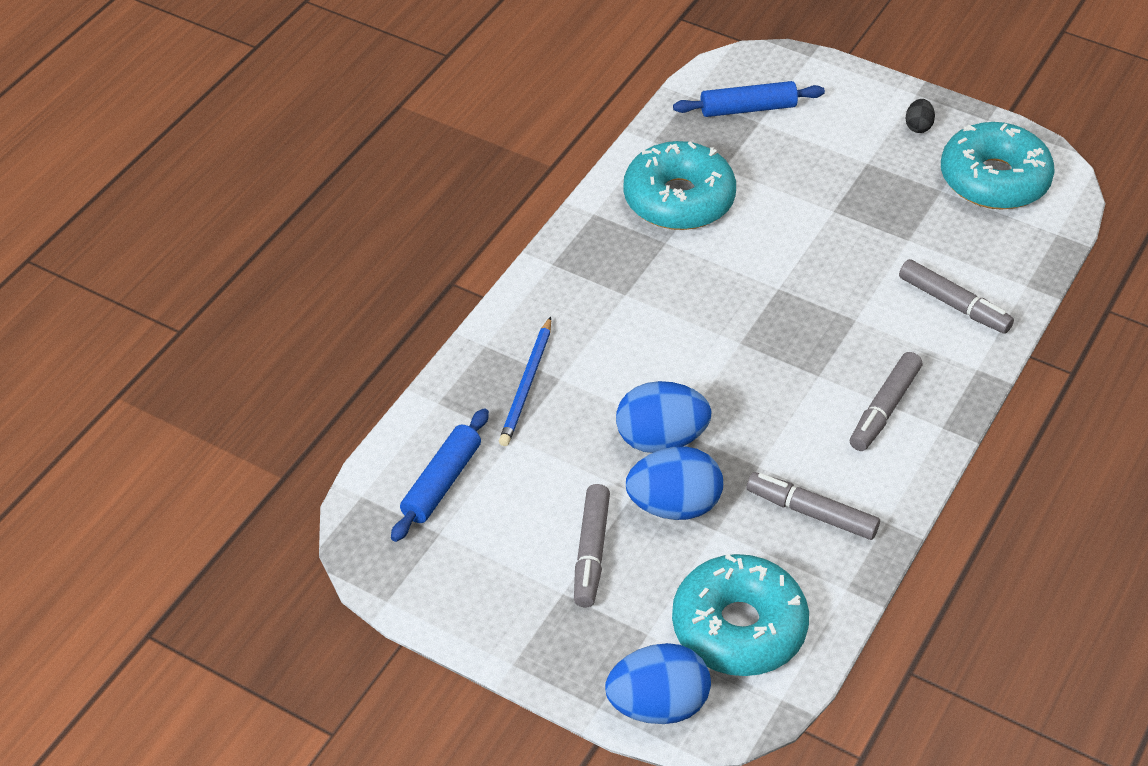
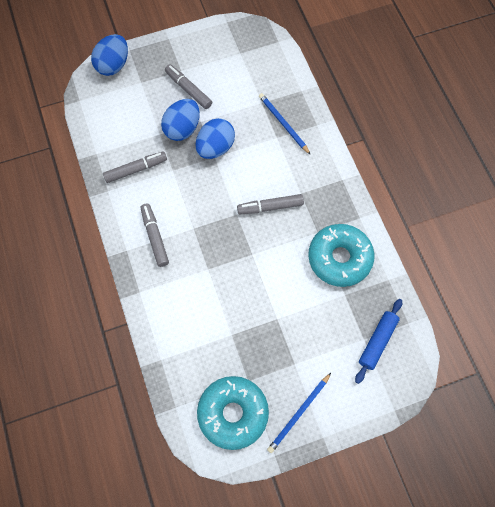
camera: 130 degrees right, 20 degrees up
(442, 482) = (261, 67): blue rolling pin -> none
(739, 627) = (116, 109): turquoise donut -> none
(918, 126) = (298, 413): black egg -> blue pencil
(953, 304) = (179, 317): grey marker -> grey marker (270, 207)

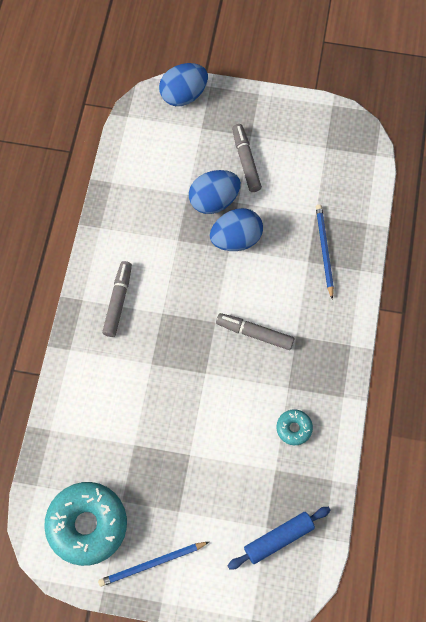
camera: 30 degrees right, 0 degrees up
(135, 169) = (140, 220): grey marker -> none
(339, 258) = (294, 428): turquoise donut -> turquoise donut, size x0.46

